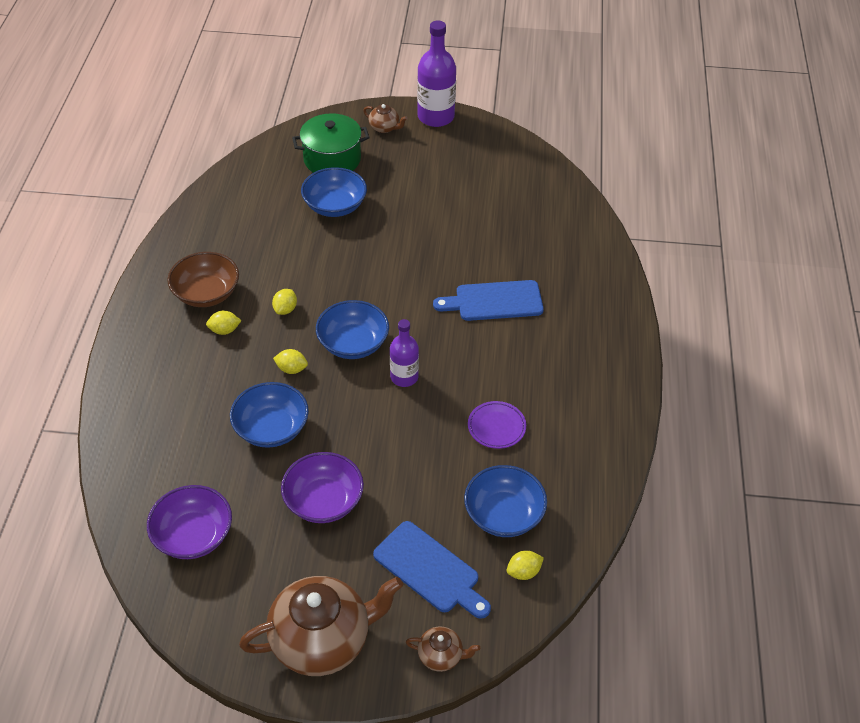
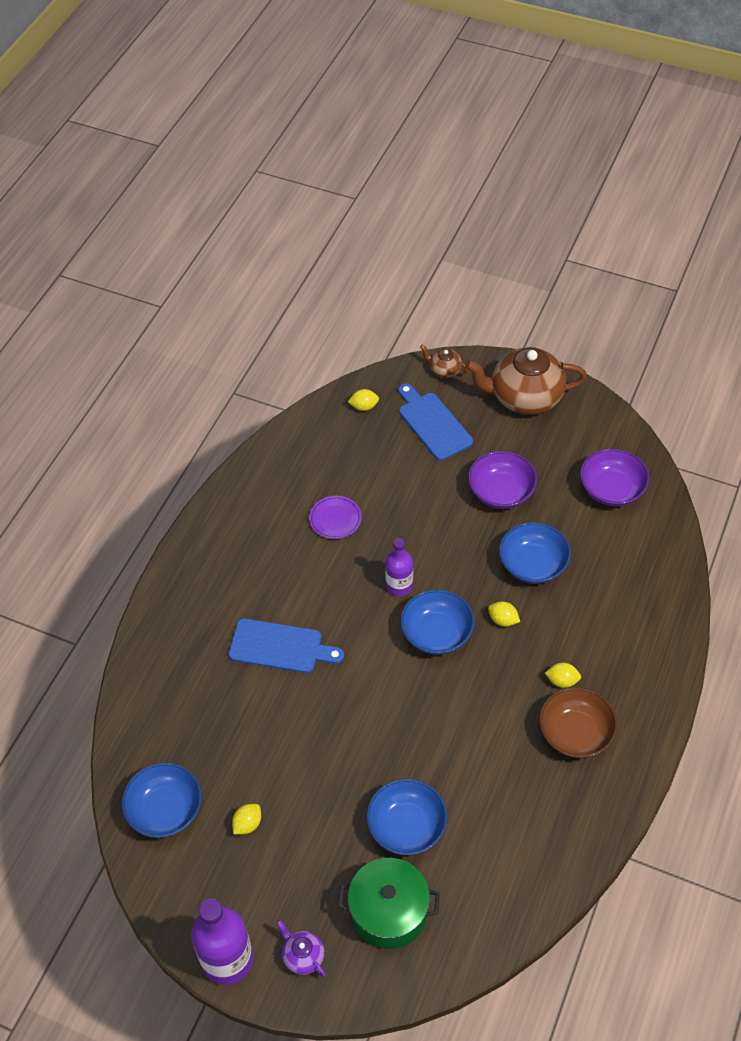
camera: 160 degrees left, 5 degrees up
(285, 309) = (495, 691): yellow lemon -> yellow lemon (247, 824)
(384, 128) = (303, 956): brown teapot -> purple teapot
(503, 514) = (361, 449): blue bowl -> blue bowl (165, 810)

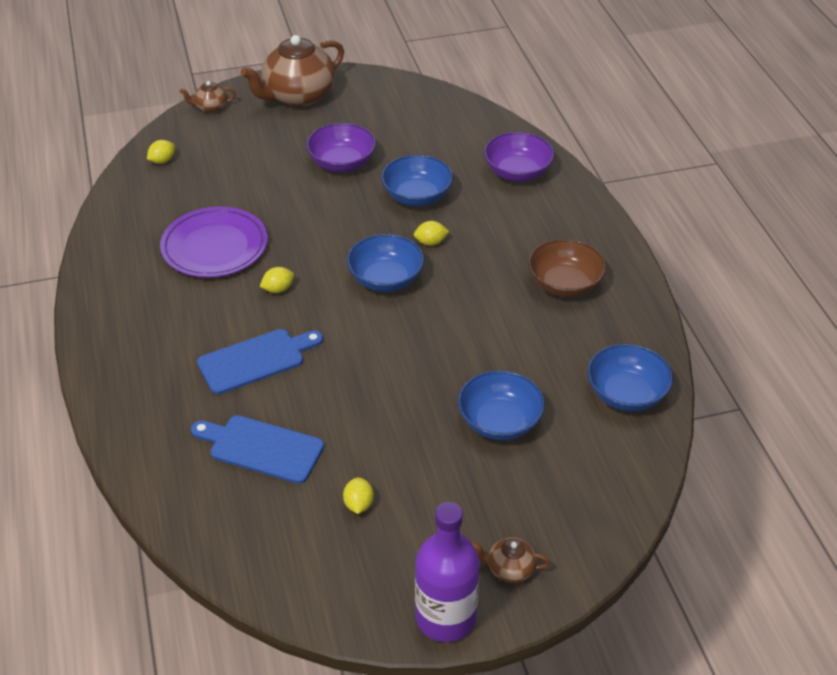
camera: 40 degrees left, 10 degrees down
(165, 810) = (268, 542): blue bowl -> blue bowl (626, 394)
(303, 956) = (510, 569): purple teapot -> brown teapot
(335, 519) = (215, 247): purple plate -> purple plate, size x1.87
(389, 912) = (548, 489): green pot -> none
(399, 586) = (320, 264): purple bottle -> none
(433, 423) = (237, 145): blue cutting board -> blue cutting board (261, 448)
(562, 681) = (518, 257): yellow lemon -> yellow lemon (278, 289)
(611, 489) = (428, 122): purple bowl -> purple bowl (517, 172)

